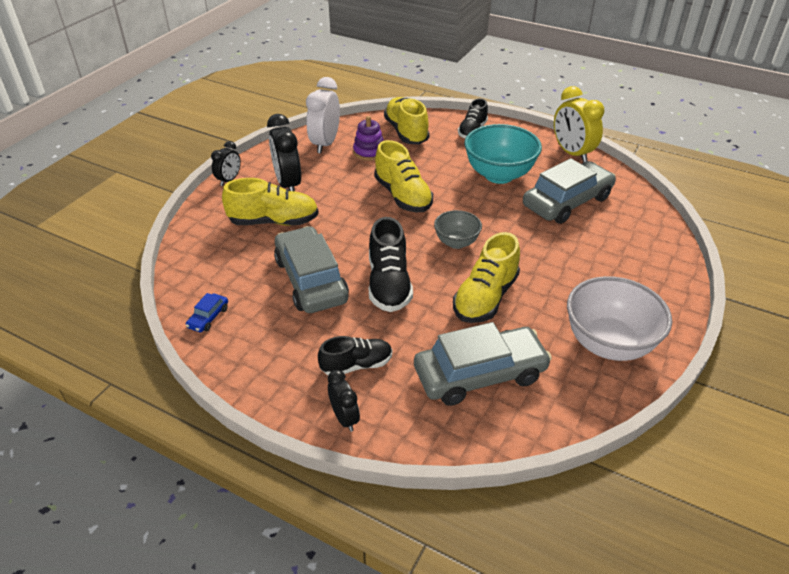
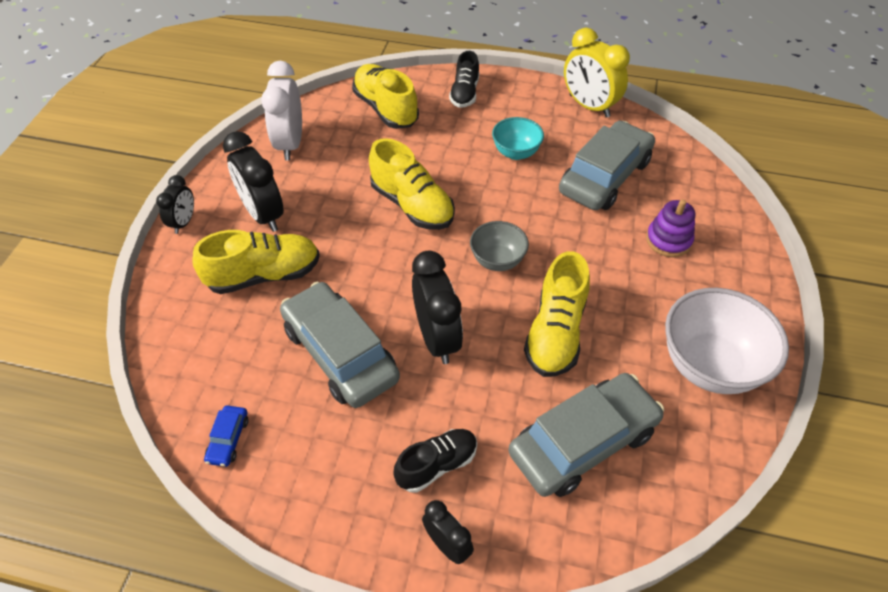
camera: 15 degrees left, 10 degrees up
(369, 152) = (349, 146): purple stacking toy -> purple stacking toy (668, 240)
(389, 284) = (437, 338): black shoe -> black clock
(499, 175) = (516, 153): turquoise bowl -> turquoise bowl, size x0.56

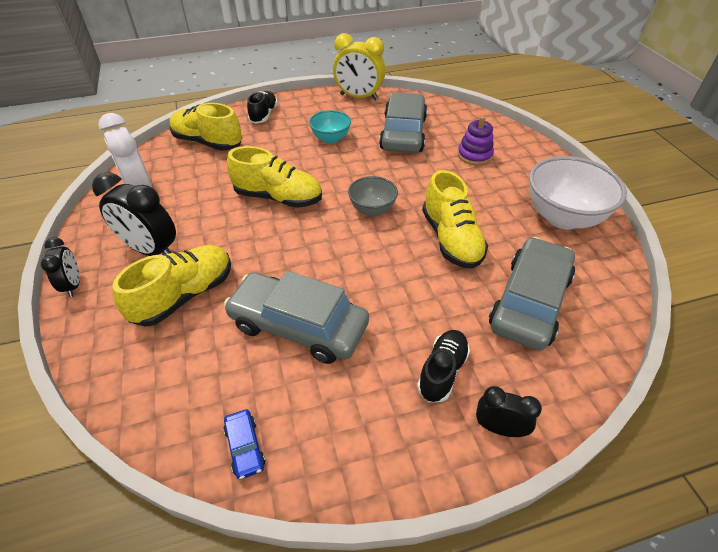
camera: 30 degrees left, 5 degrees down
(437, 338) = (369, 280): black clock -> none
(464, 93) = (263, 115): black shoe -> black shoe turned 150 degrees counterclockwise

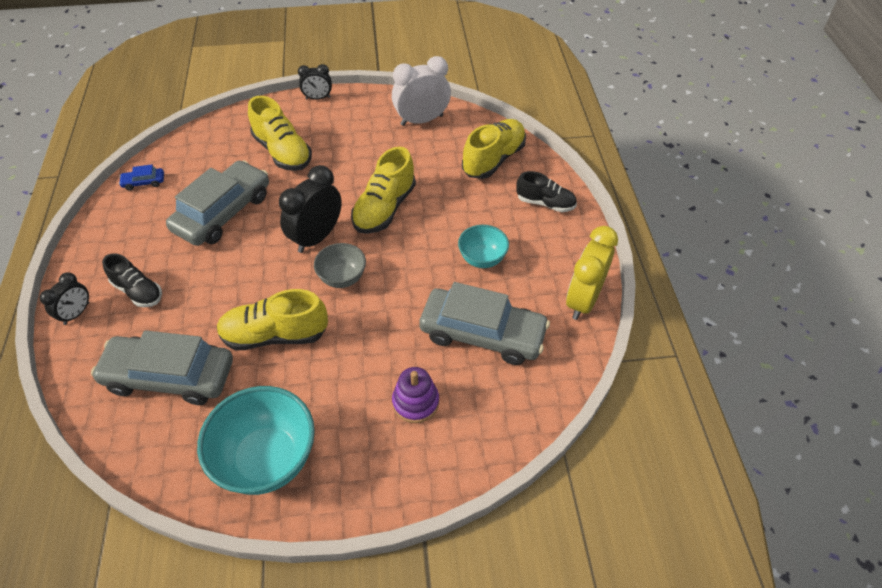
camera: 100 degrees right, 5 degrees up
(151, 250) = (340, 132): black clock -> black clock (316, 237)
(530, 302) = (170, 376): grey car -> grey car turned 150 degrees clockwise
(563, 217) = (267, 459): white bowl -> turquoise bowl

